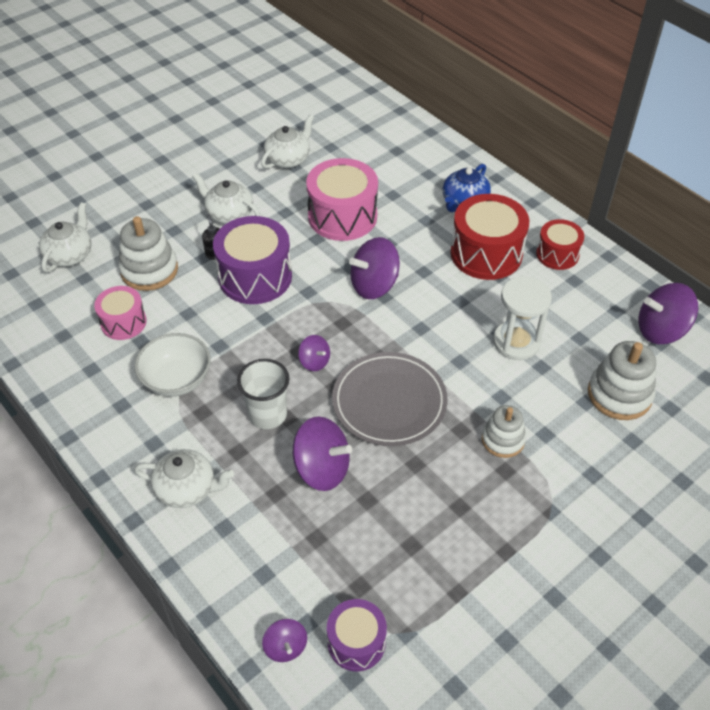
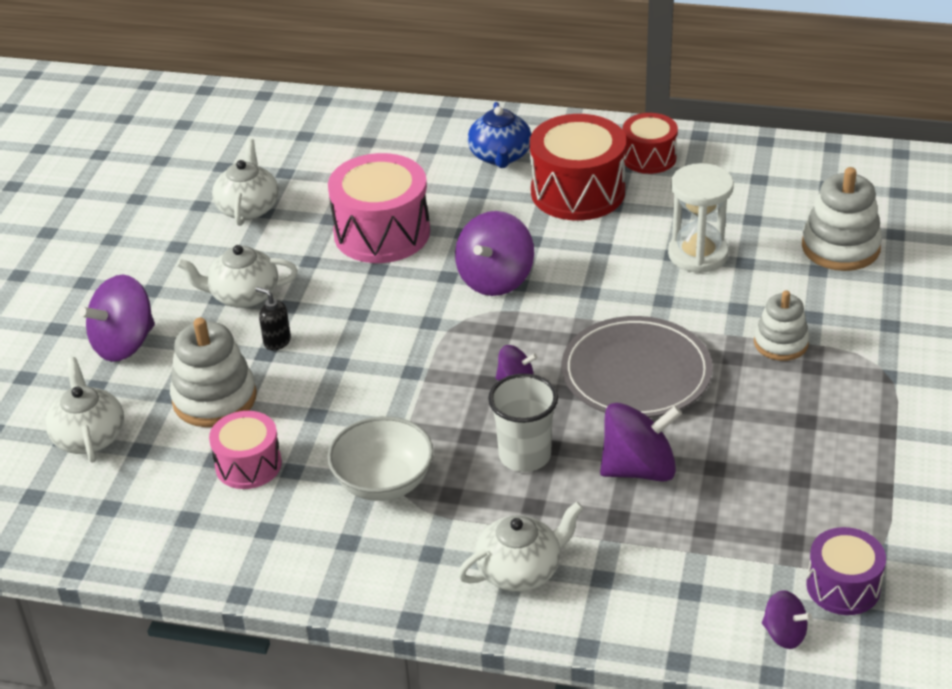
camera: 35 degrees left, 10 degrees down
(255, 277) = (352, 339): purple drum -> none
(661, 330) = (817, 174): purple spinning top -> purple spinning top (124, 344)

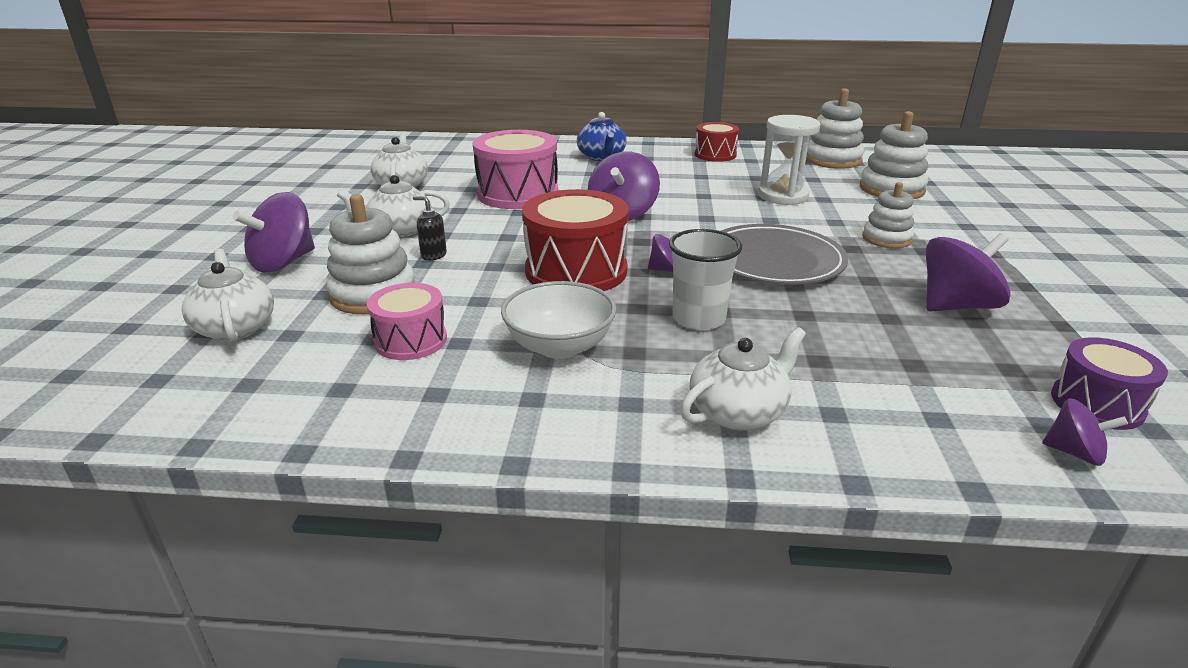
camera: 10 degrees left, 10 degrees down
(578, 192) = (669, 170): red drum -> red drum (576, 271)
(639, 469) = (817, 323): purple spinning top -> purple spinning top (956, 306)
(798, 177) = (832, 160): none -> white stacking toy

